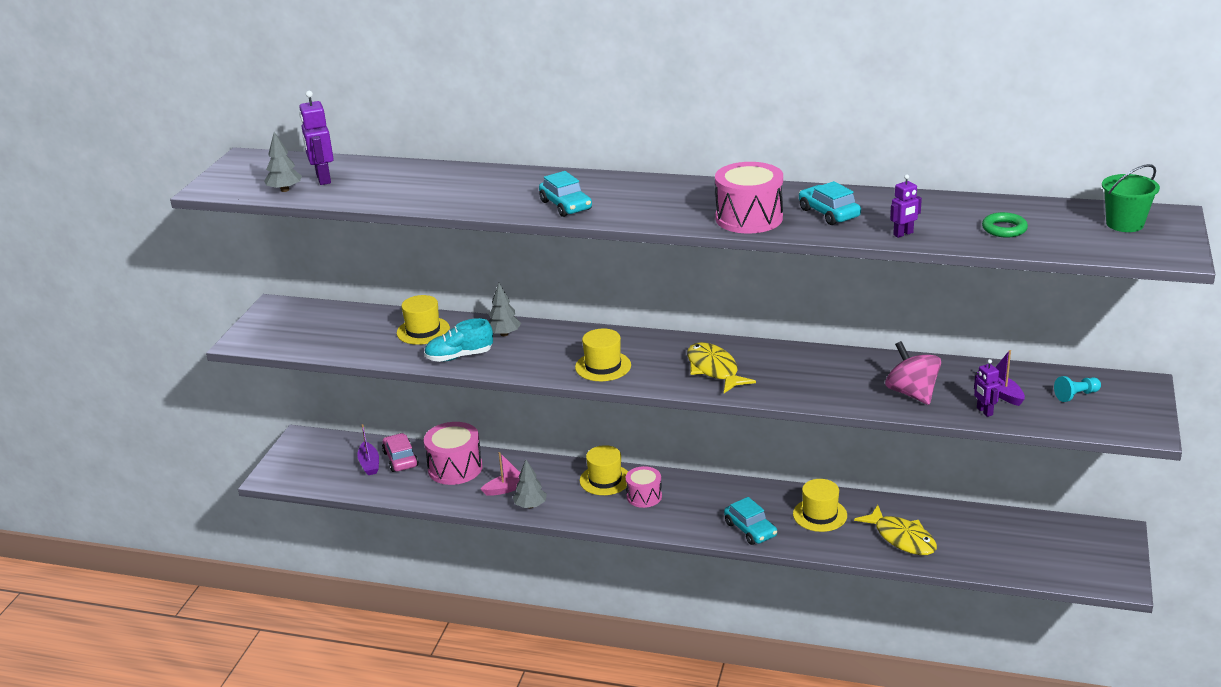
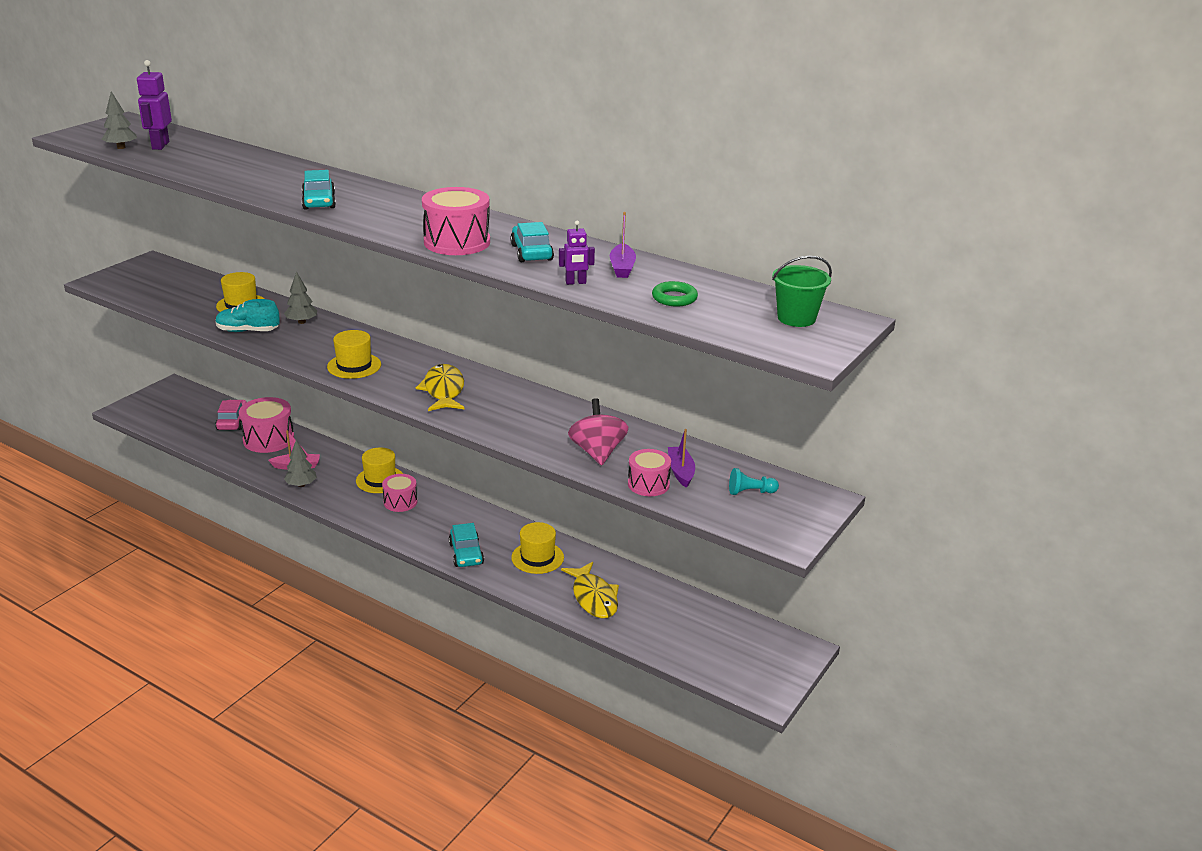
camera: 15 degrees right, 0 degrees up
(369, 464) = (205, 419): purple boat -> purple boat (622, 268)
(984, 411) = (648, 484): purple robot -> pink drum

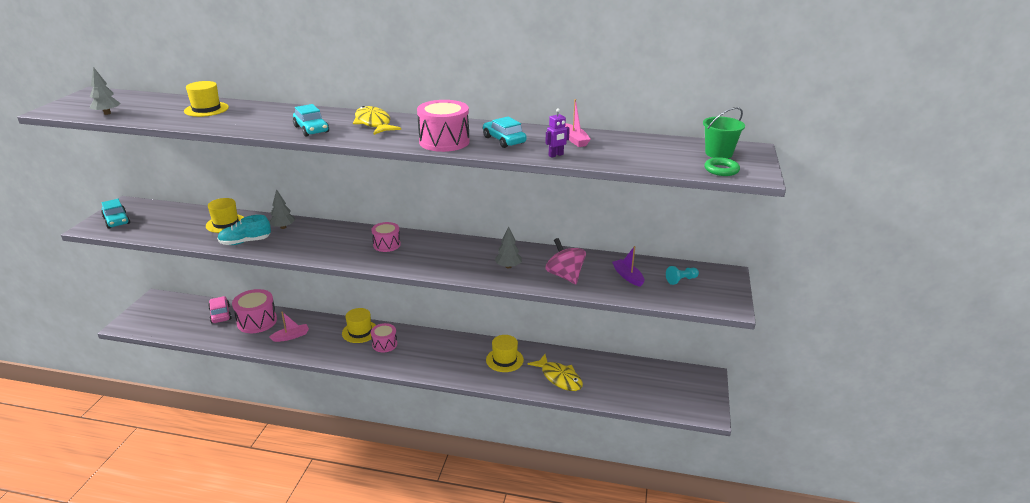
camera: 20 degrees left, 0 degrees up
(160, 145) = (140, 107): purple robot -> none
(301, 485) = (303, 349): grey tree -> grey tree (508, 266)
(354, 366) = (347, 251): yellow hat -> yellow hat (206, 109)
(443, 390) = (426, 255): yellow fish -> yellow fish (373, 123)
(466, 553) = (454, 370): turquoise car -> turquoise car (117, 220)
(622, 268) = (575, 140): purple boat -> pink boat
(648, 484) = (615, 290): pink drum -> pink drum (386, 245)
(674, 298) = (630, 154): green ring -> green ring (721, 170)

